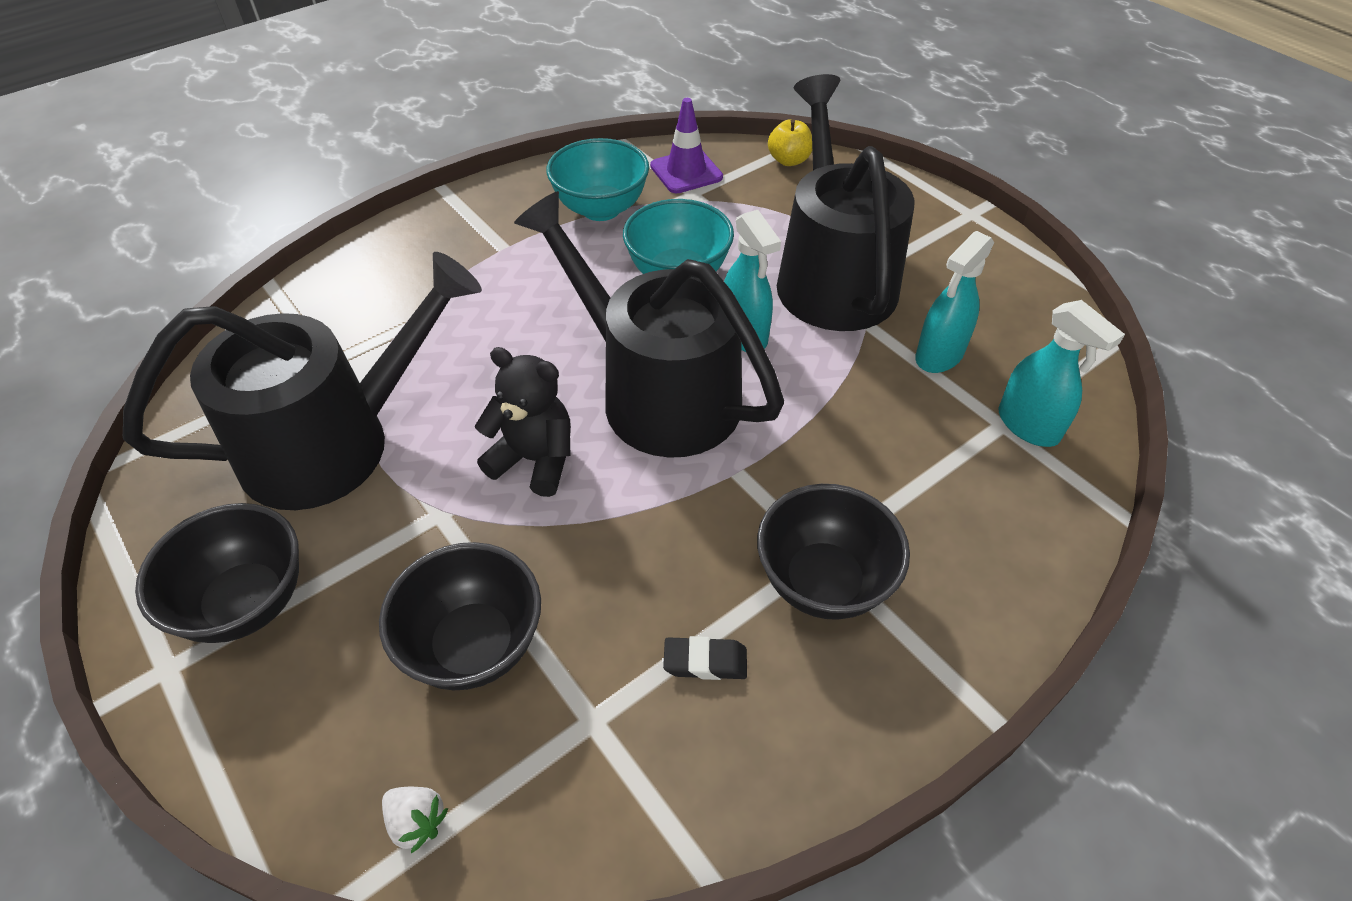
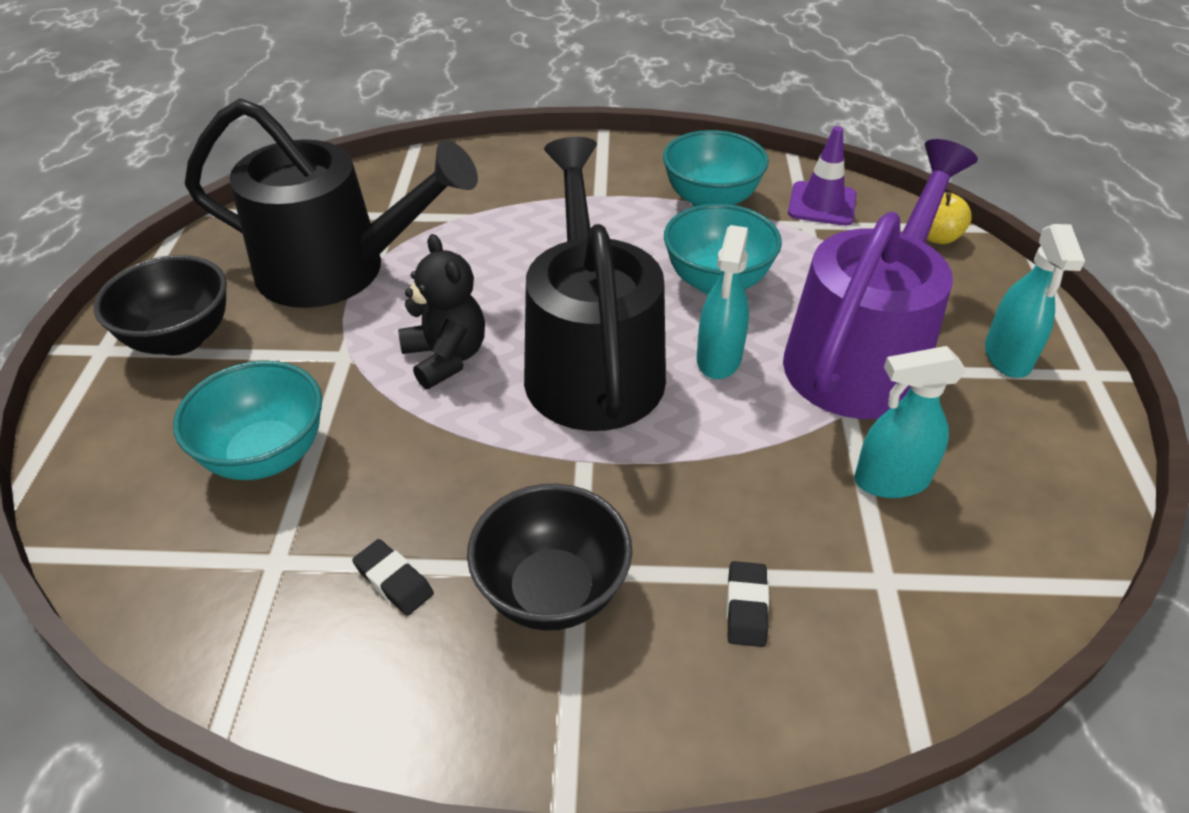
camera: 40 degrees right, 5 degrees down
(417, 822) = (111, 540): white strawberry -> none
(474, 645) = (266, 455): black bowl -> turquoise bowl
(832, 276) = (861, 355): black watering can -> purple watering can
(949, 500) = (746, 607): none -> black eraser
(1028, 426) = (913, 599): turquoise spray bottle -> turquoise spray bottle (1007, 357)

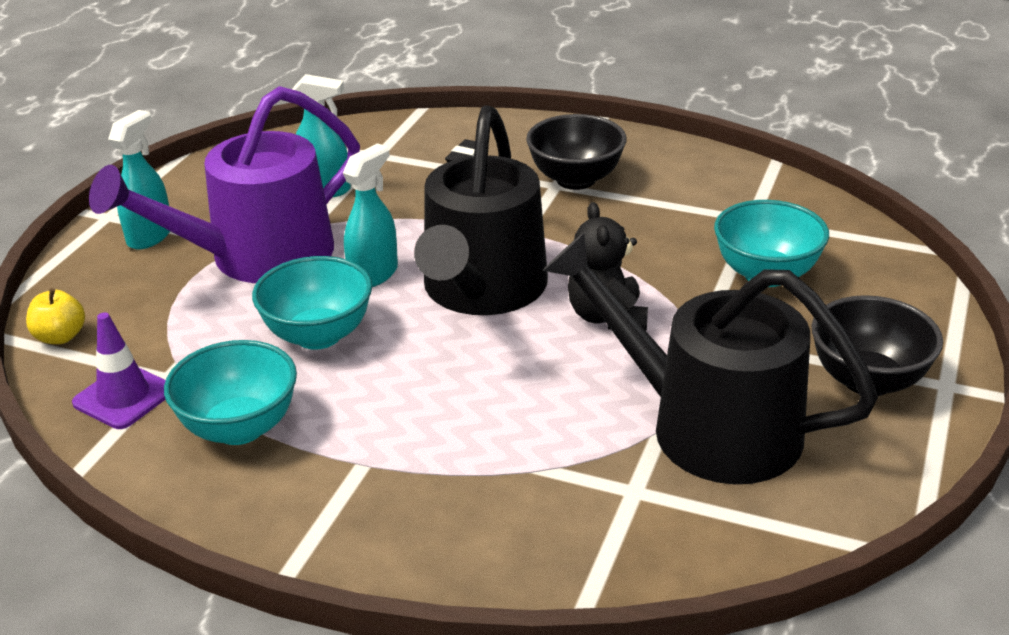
camera: 160 degrees left, 10 degrees down
(394, 581) = (673, 198): black eraser -> none

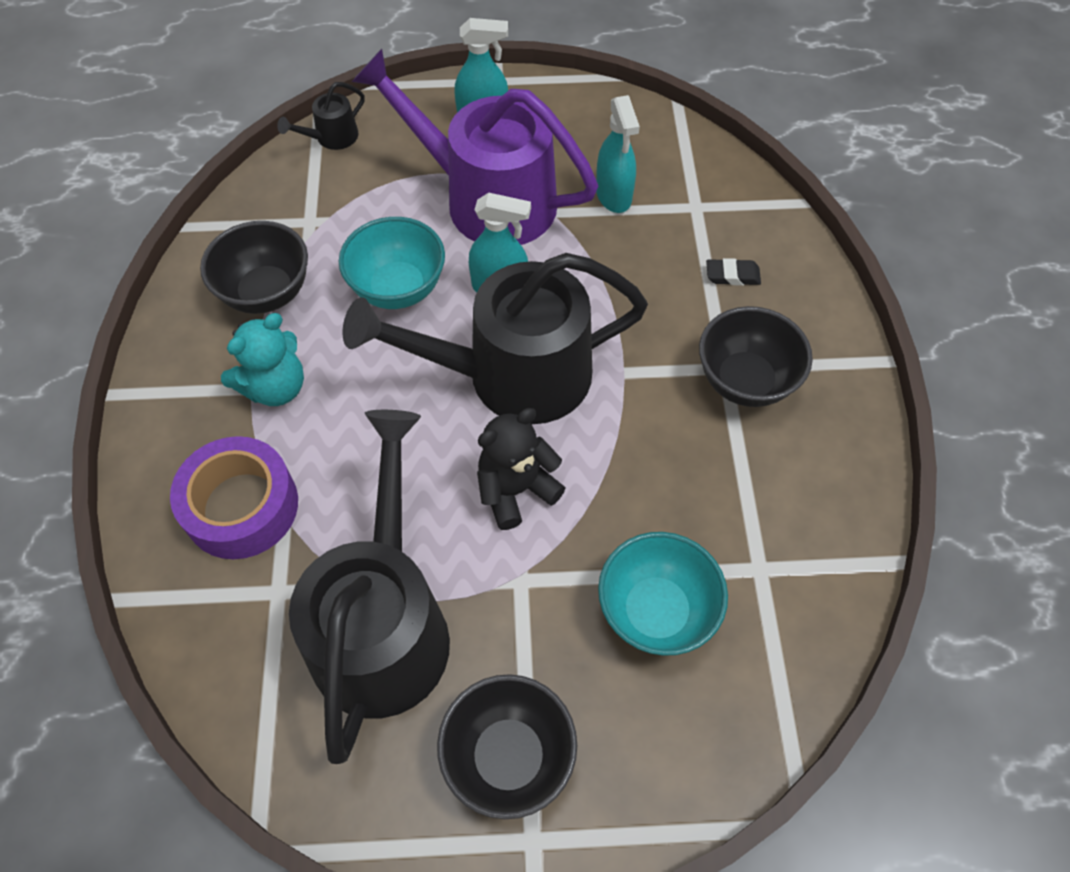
camera: 65 degrees right, 25 degrees up
(60, 337) = (332, 137): yellow apple -> black watering can
(124, 397) = (277, 209): purple traffic cone -> none
(239, 428) = (267, 293): turquoise bowl -> black bowl
(376, 445) = (275, 387): none -> turquoise teddy bear
(514, 499) = (241, 506): none -> purple tape

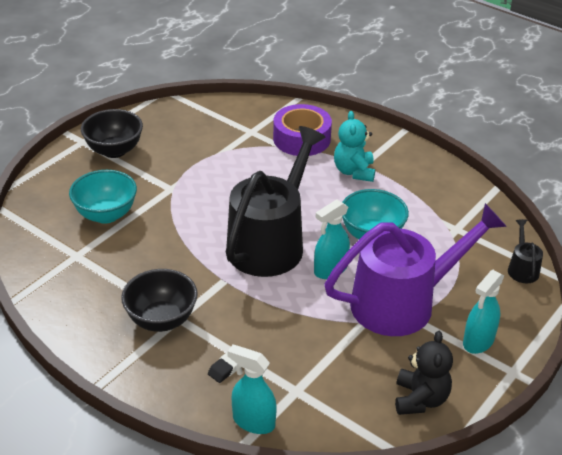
camera: 130 degrees right, 20 degrees down
(267, 293) = (418, 193): black bowl -> none
(383, 625) = (202, 148): black watering can -> none
(516, 490) = (211, 209): black teddy bear -> black teddy bear (420, 399)
(613, 195) = (347, 358): turquoise spray bottle -> turquoise spray bottle (253, 421)

